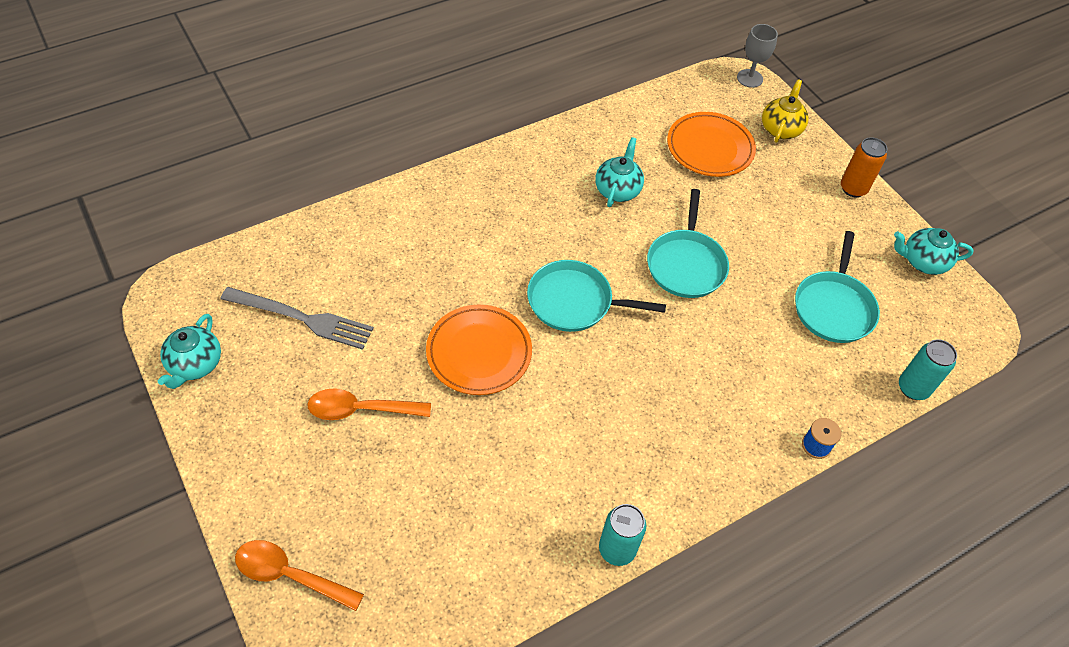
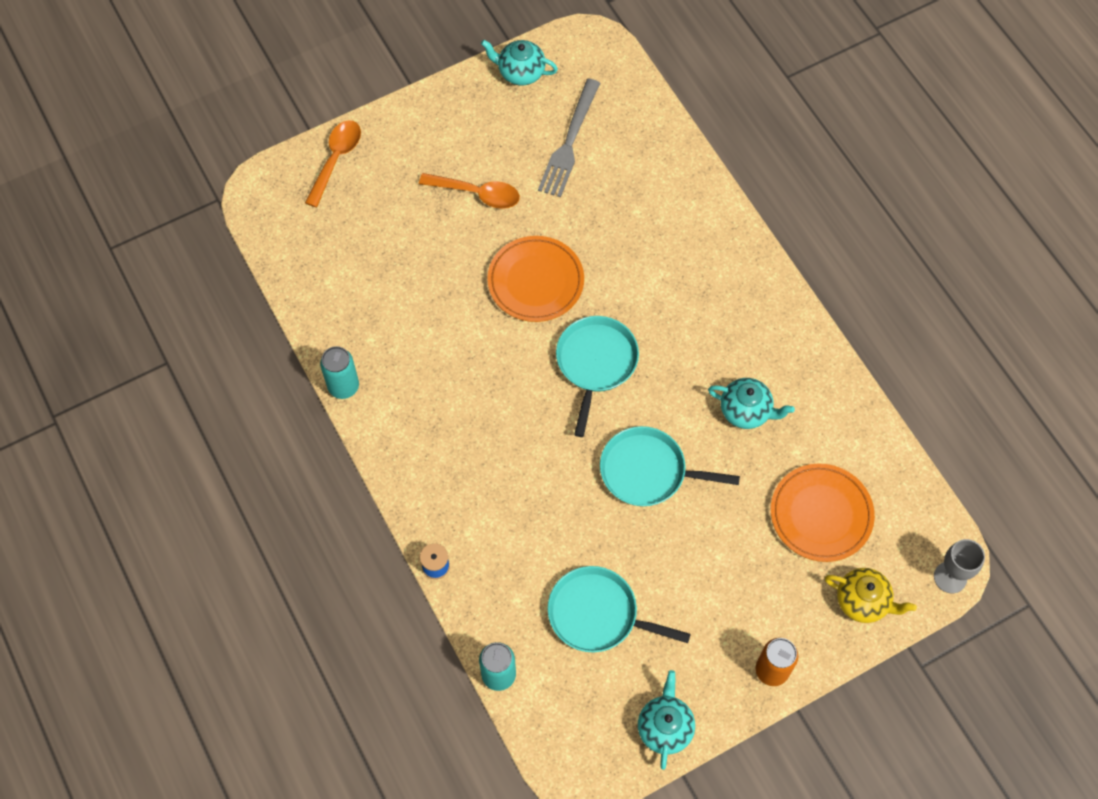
camera: 95 degrees right, 10 degrees up
(360, 409) = (477, 194): orange spoon -> orange spoon turned 105 degrees clockwise

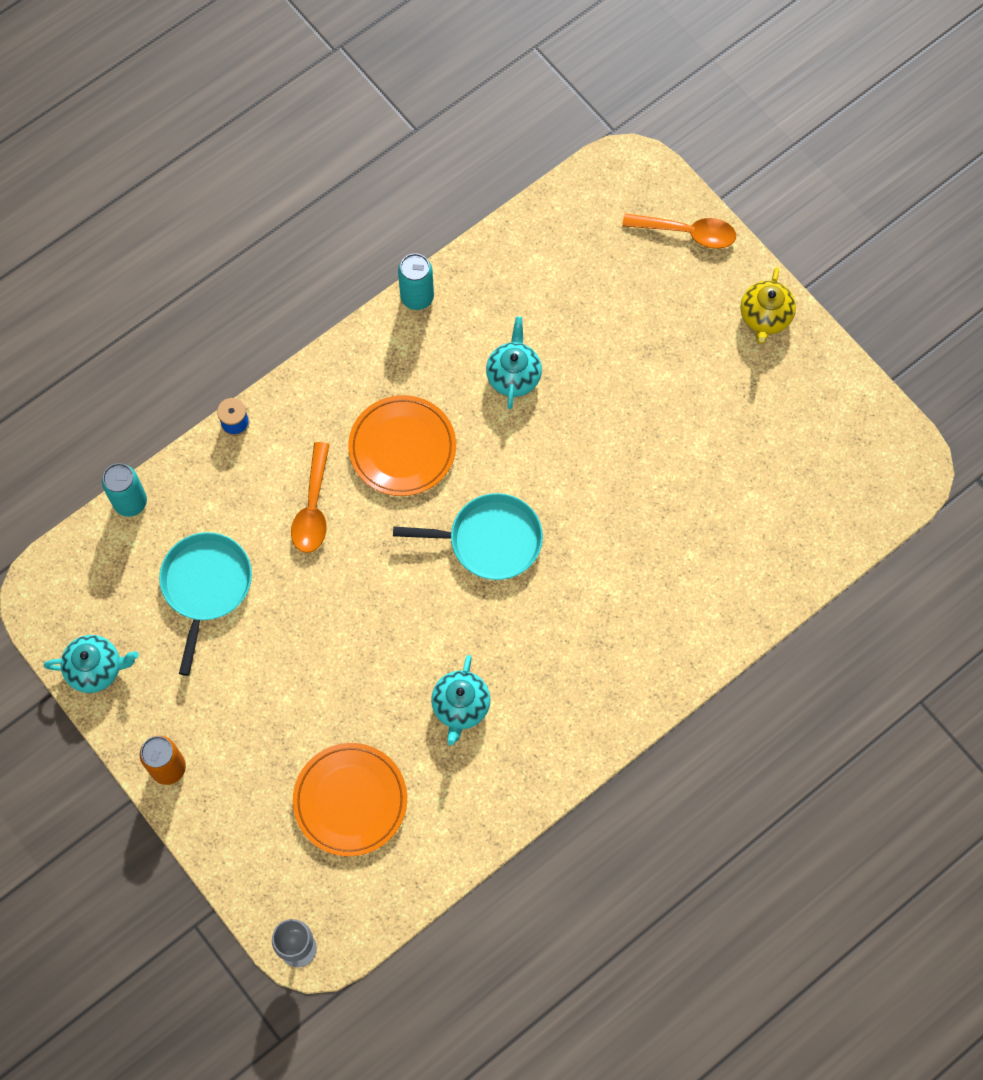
camera: 80 degrees right, 5 degrees up
(477, 194) = (676, 383): orange spoon -> orange spoon (313, 508)
(520, 72) = (848, 399): turquoise teapot -> turquoise teapot (513, 376)
(535, 281) = (578, 462): orange plate -> orange plate (402, 448)
(569, 142) = (766, 468): grey fork -> none
(647, 471) = (371, 612): turquoise pan -> none
(863, 601) = (257, 855): yellow teapot -> yellow teapot (765, 317)

